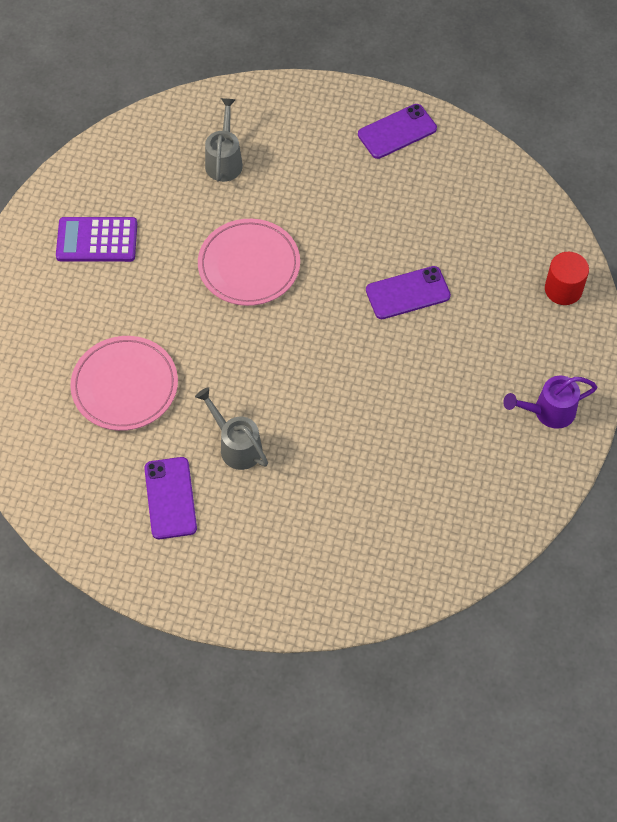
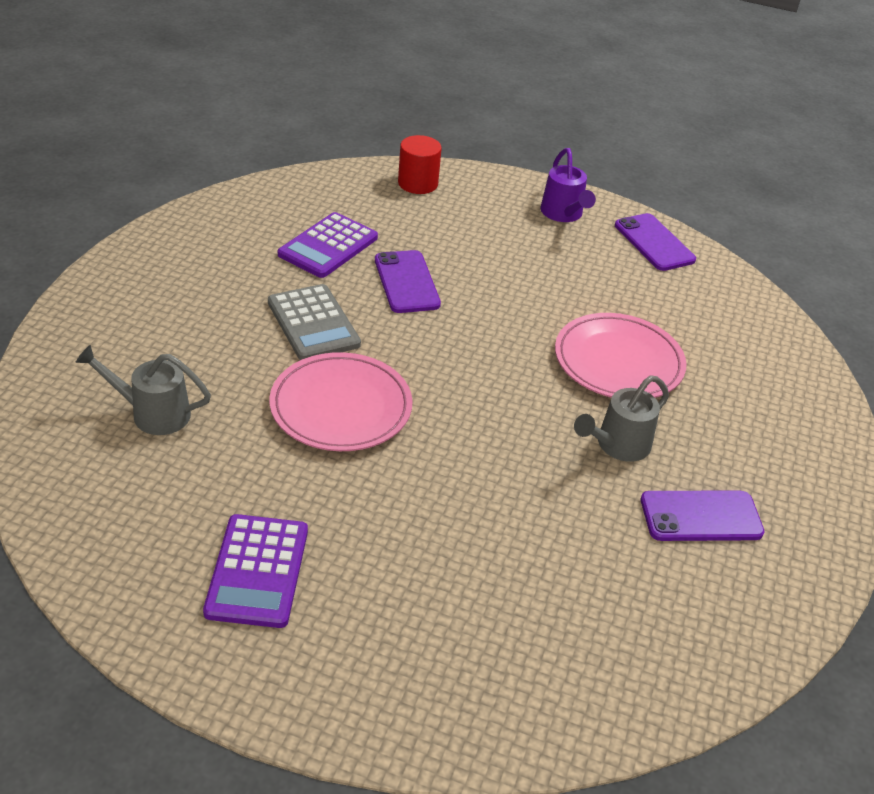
camera: 90 degrees left, 20 degrees down
(125, 386) = (527, 553): pink plate -> pink plate (618, 362)
(339, 236) = (313, 323): none -> grey calculator
(397, 131) = (165, 259): purple phone -> purple phone (654, 243)
(443, 233) = (328, 246): none -> purple calculator

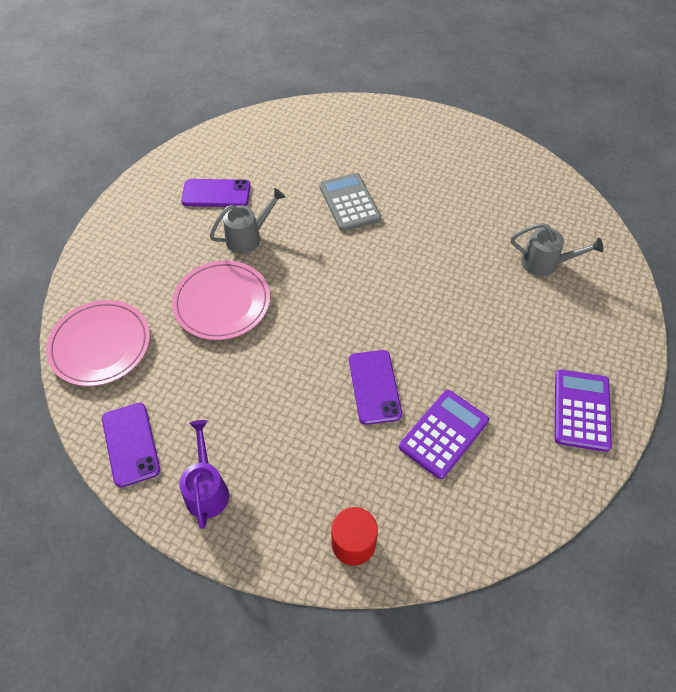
camera: 170 degrees left, 15 degrees up
(257, 571) = (463, 172): purple calculator -> purple calculator (581, 410)
(313, 323) = (449, 340): grey calculator -> grey calculator (349, 202)
(341, 407) = (425, 267): pink plate -> pink plate (100, 345)

